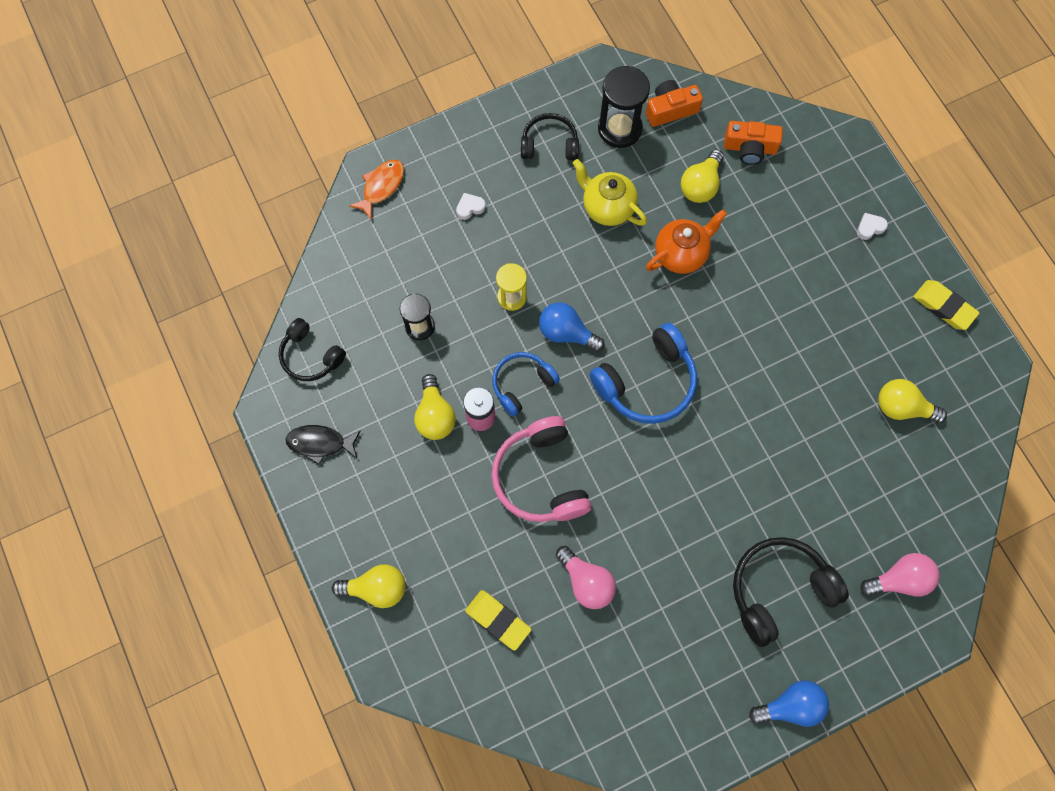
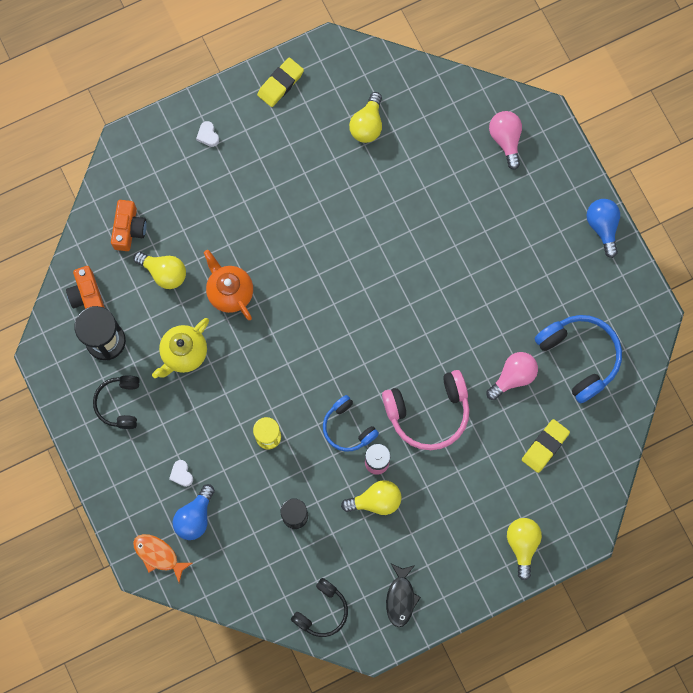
camera: 90 degrees left, 5 degrees up
(566, 333) = (302, 390): blue light bulb -> blue light bulb (195, 517)
(647, 382) = (346, 324): blue headphones -> blue headphones (579, 357)
(779, 590) = (516, 230): black headphones -> none

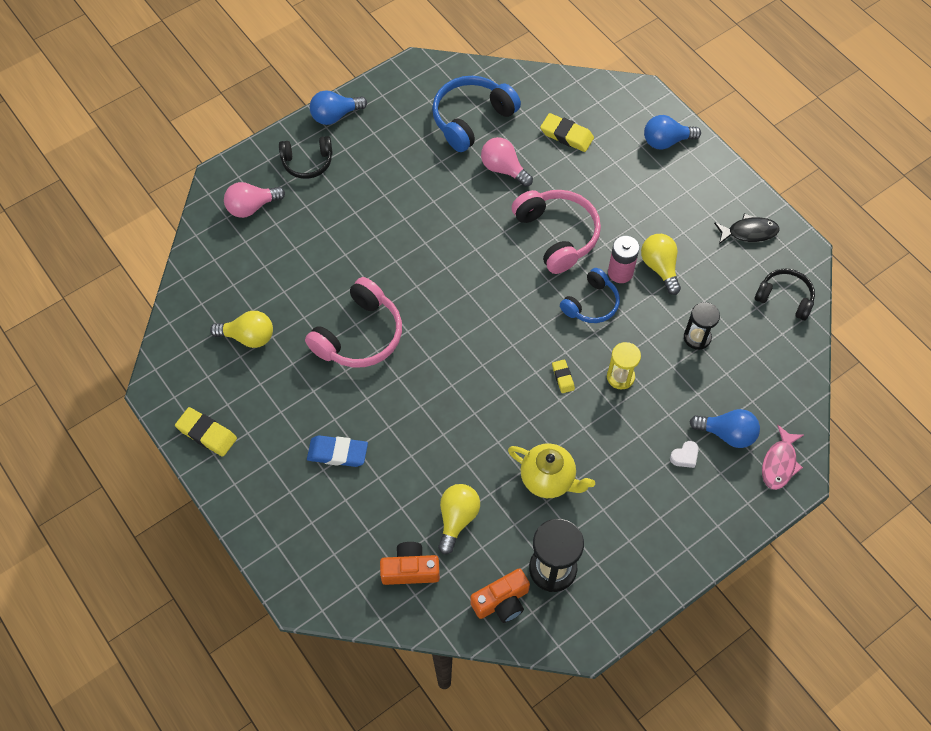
camera: 100 degrees left, 15 degrees down
(119, 403) = (622, 538): black headphones -> black headphones (307, 162)
(158, 555) = (779, 463): orange fish -> pink fish
(208, 135) = (280, 502): white heart -> none
(230, 292) = (467, 443): orange teapot -> none
(242, 185) = (337, 453): none -> blue eraser
(277, 386) = (563, 377): none -> yellow eraser
(352, 218) = (359, 335): none -> pink headphones
(522, 544) = (666, 141): yellow light bulb -> blue light bulb

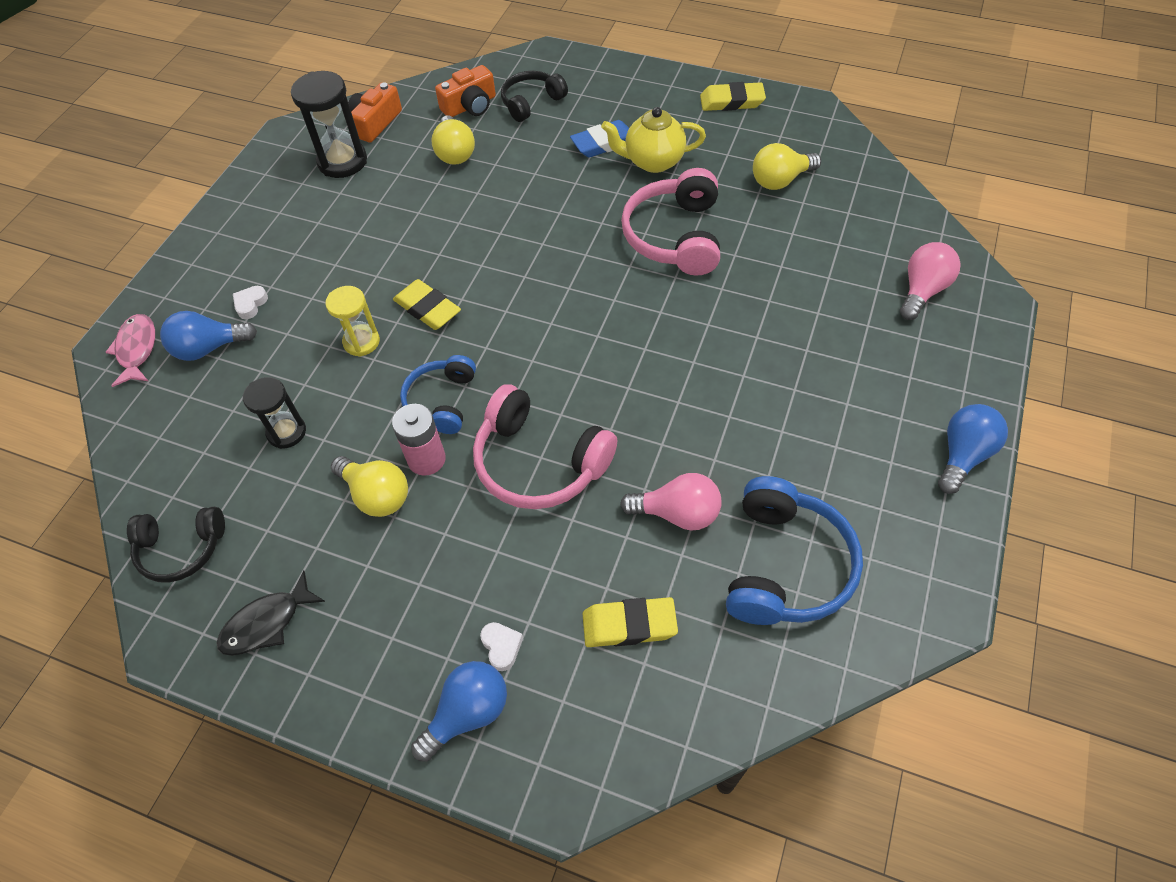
camera: 150 degrees right, 5 degrees down
(307, 162) = (924, 374): black headphones -> black headphones (531, 102)
(548, 479) = (387, 218): yellow teapot -> yellow teapot (653, 161)
(563, 377) = (427, 309): yellow eraser -> yellow eraser, size x1.72
(634, 159) = (501, 647): none -> white heart

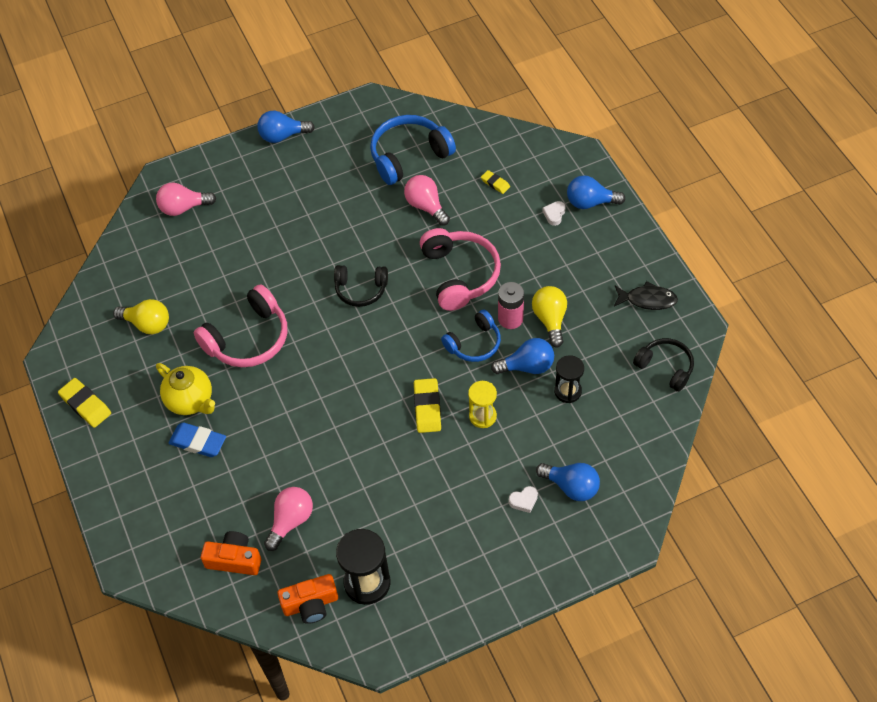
camera: 135 degrees left, 0 degrees up
(137, 349) = (615, 523): pink fish -> none
(357, 423) = (527, 366): none -> blue light bulb
(455, 153) = (291, 521): yellow light bulb -> pink light bulb
(531, 102) = (194, 523): black headphones -> black headphones (361, 290)
(629, 625) = (495, 183): yellow eraser -> yellow eraser, size x0.58

